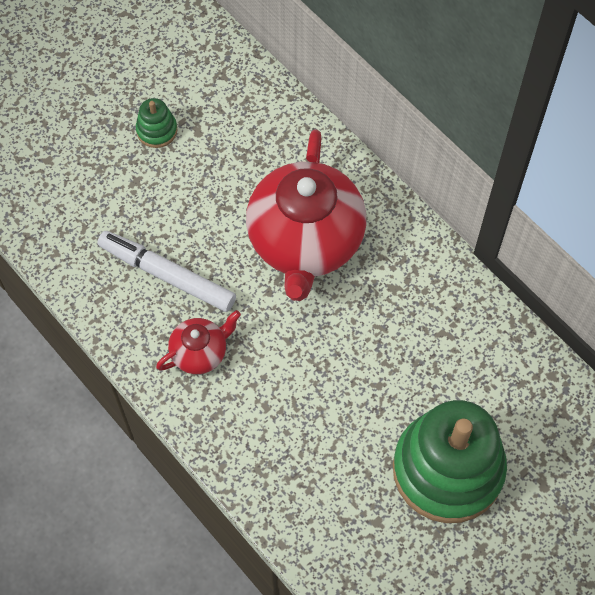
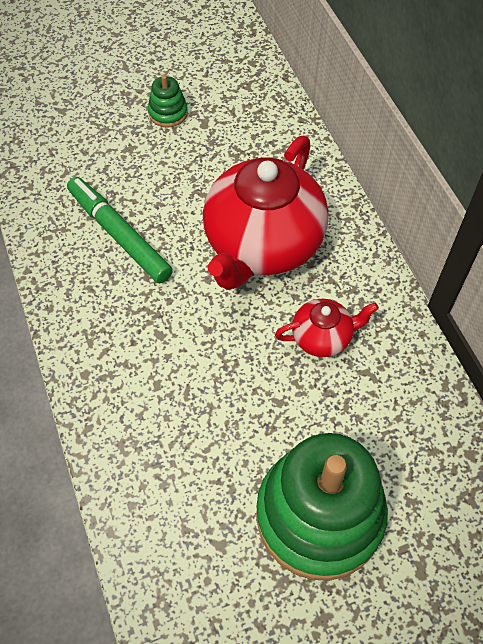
camera: 20 degrees right, 5 degrees down
(167, 275) = (119, 235): white marker -> green marker
(200, 352) = (117, 313): red teapot -> red teapot (323, 337)

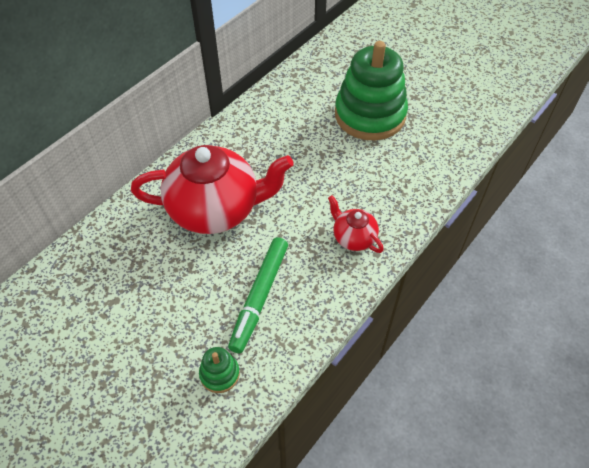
camera: 120 degrees left, 5 degrees down
(168, 113) = (113, 334): green stacking toy -> green stacking toy (219, 374)
(323, 337) = (266, 152): red teapot -> red teapot (353, 237)

